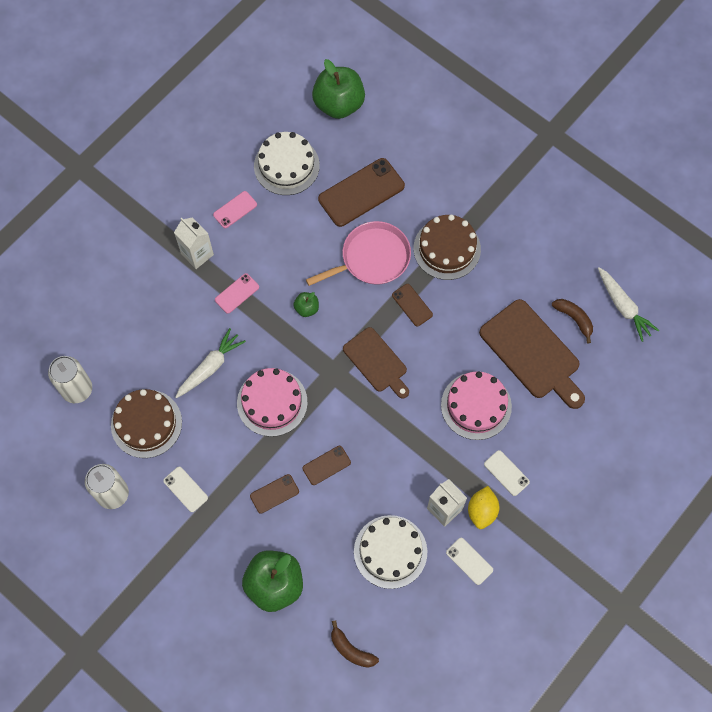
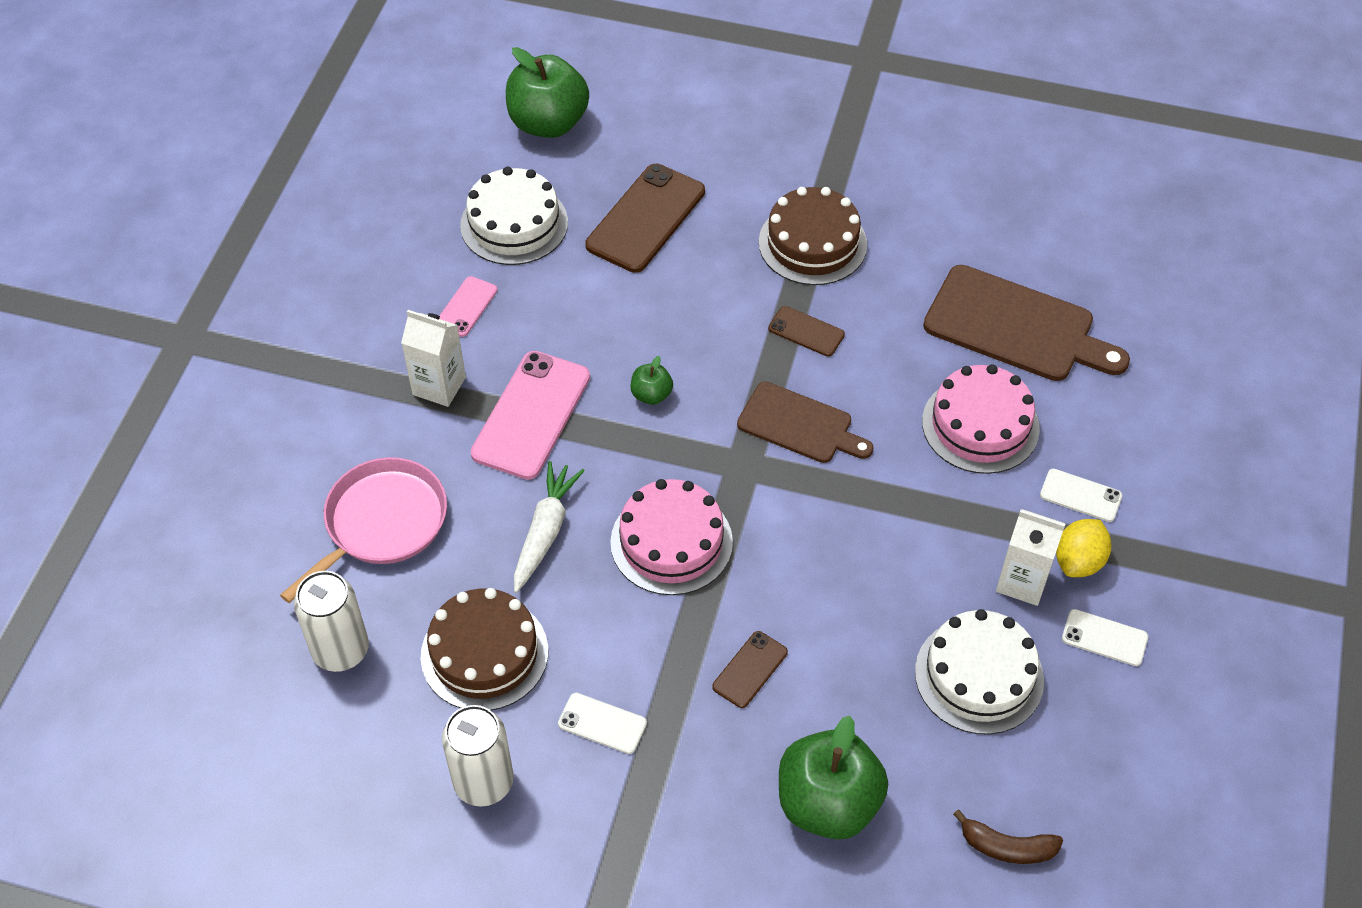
camera: 25 degrees left, 15 degrees down
(237, 293) = (531, 415): pink phone -> pink phone, size x1.95
(326, 465) = (808, 595): brown phone -> none
(372, 258) = (711, 294): pink pan -> pink pan (381, 523)
(482, 511) = (1078, 561): yellow lemon -> yellow lemon turned 45 degrees clockwise
(574, 319) = (1046, 263): brown banana -> none
(623, 307) = (1102, 224): white carrot -> none

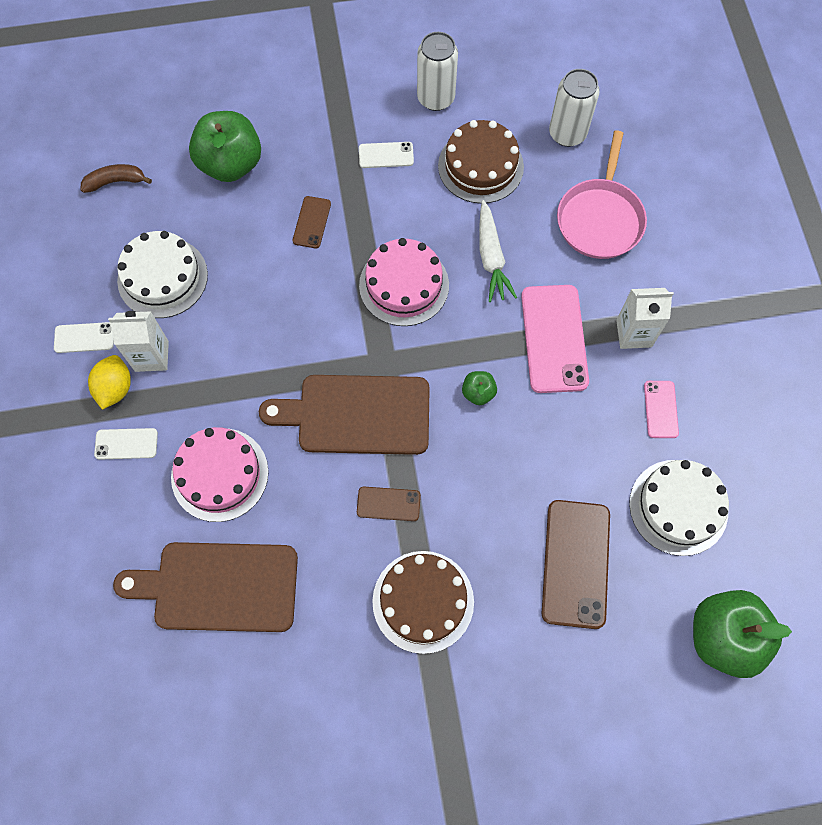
camera: 155 degrees right, 15 degrees up
(800, 425) = (356, 415): brown cutting board -> brown cutting board, size x1.54

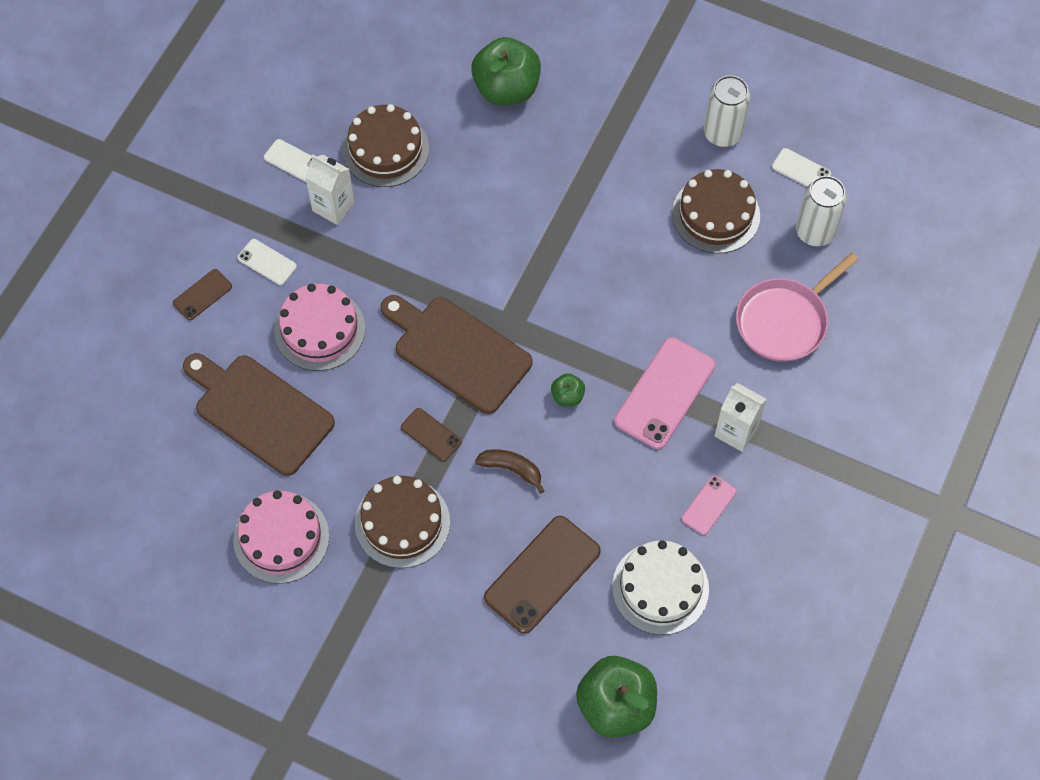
camera: 35 degrees right, 5 degrees down
(115, 181) = (404, 49): brown banana -> brown banana (511, 469)
(115, 388) = (288, 215): yellow lemon -> none
(162, 277) = (385, 149): white cake -> brown cake
(311, 222) = (537, 176): brown phone -> brown phone (202, 295)
(386, 155) = (641, 157): white phone -> white phone (801, 170)
(404, 285) = (573, 273): pink cake -> pink cake (281, 538)
(491, 257) = (664, 296): white carrot -> none

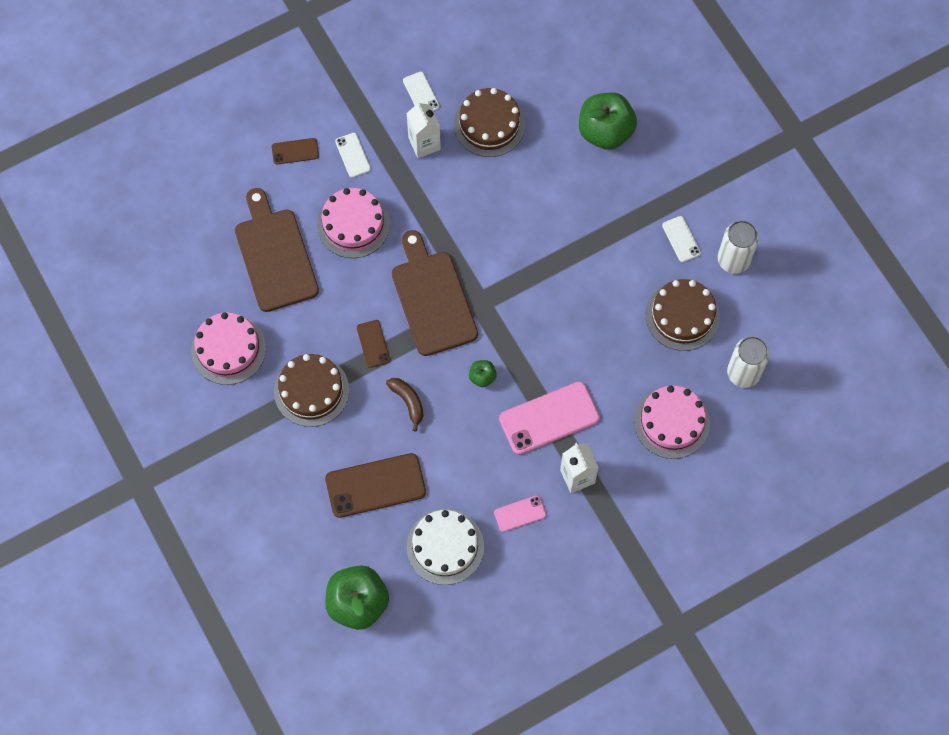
camera: 35 degrees right, 5 degrees up
(785, 321) = (671, 422): pink pan -> pink cake
(801, 170) = (769, 322): white phone -> white phone (681, 239)

